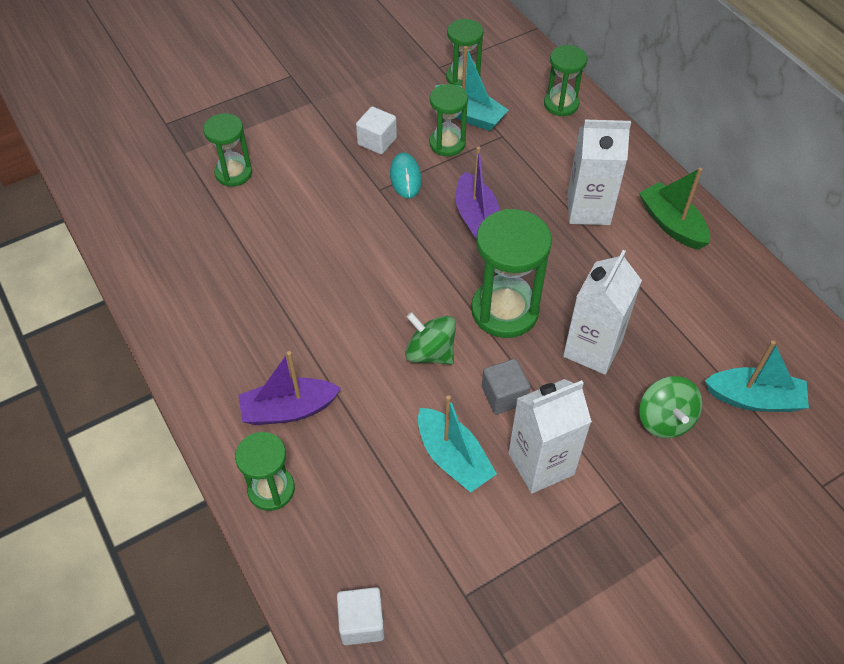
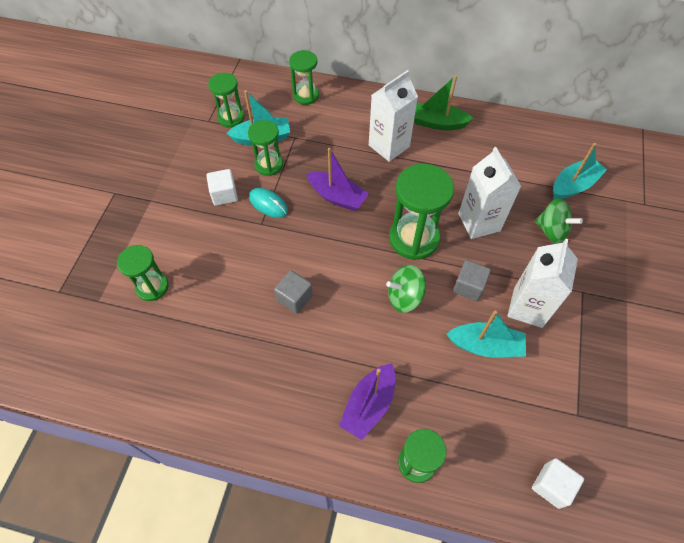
camera: 45 degrees left, 5 degrees up
(333, 273) = (294, 298): none -> grey cube

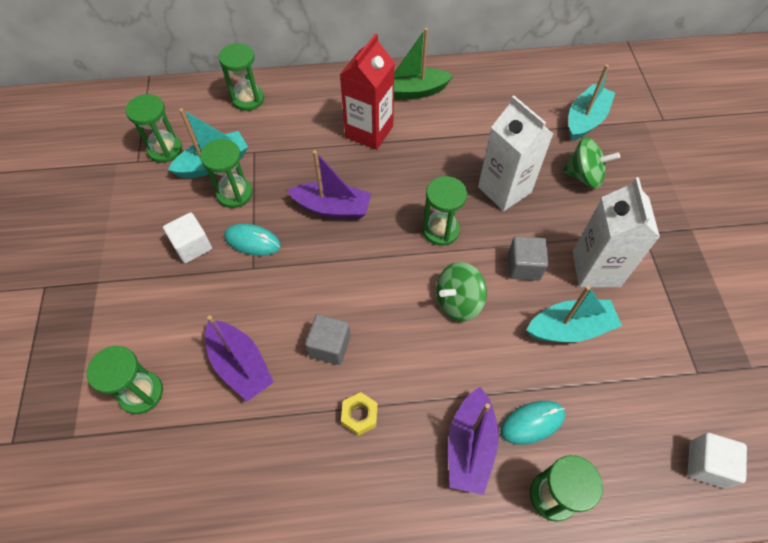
camera: 20 degrees left, 0 degrees up
(226, 290) = (240, 365): none -> purple boat
(296, 354) = (359, 415): none -> yellow nut
(389, 146) = (369, 132): white carton -> red carton
(414, 238) = (440, 230): green hourglass -> green hourglass, size x0.61
(424, 405) = (532, 423): none -> turquoise mouse

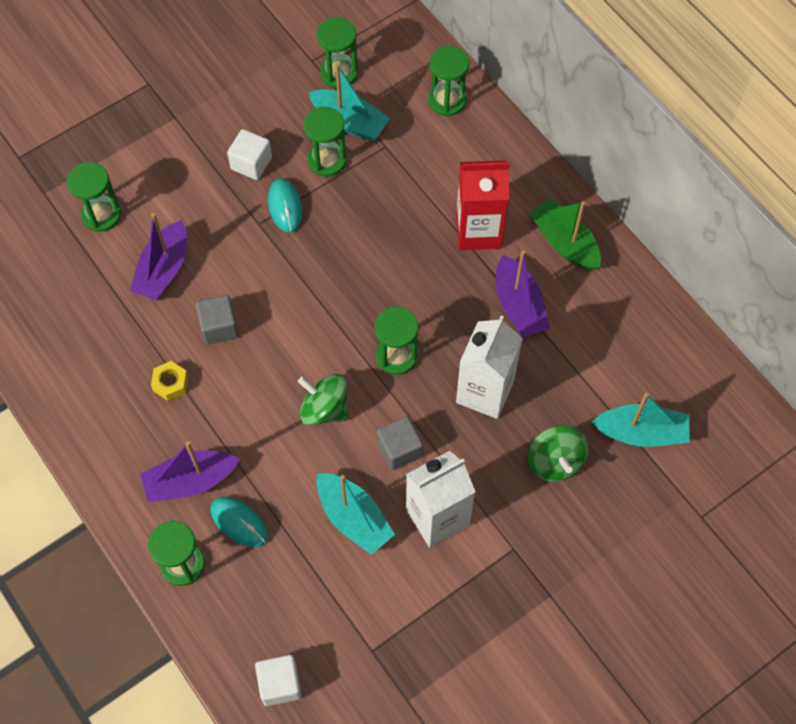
camera: 60 degrees right, 5 degrees up
(332, 208) = (363, 250): purple boat -> purple boat (519, 306)

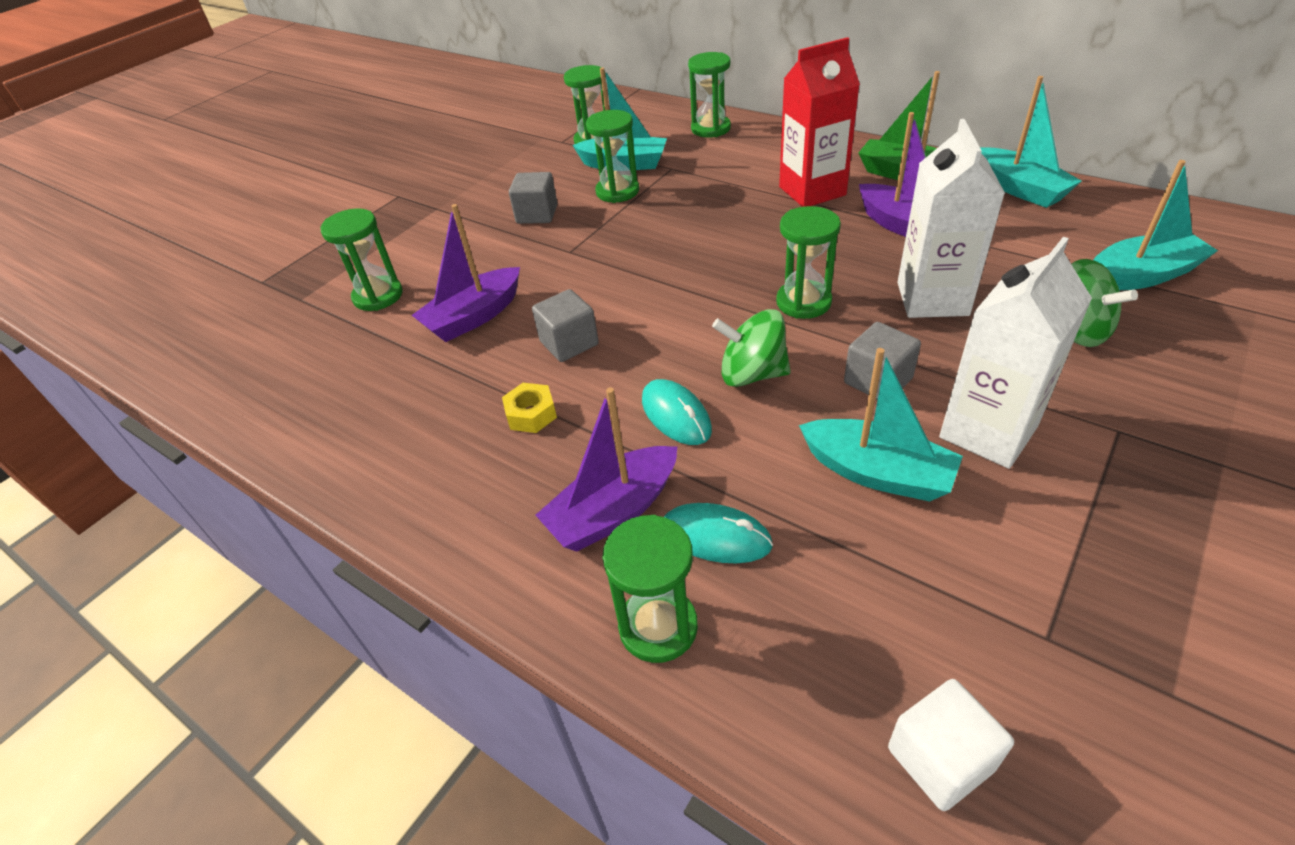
camera: 15 degrees left, 20 degrees down
(163, 270) = (474, 317): purple boat -> purple boat turned 45 degrees clockwise
(251, 163) = (537, 214): white cube -> grey cube
(285, 206) = (592, 232): turquoise mouse -> turquoise mouse (676, 415)
(636, 302) = (1020, 189): none -> turquoise boat

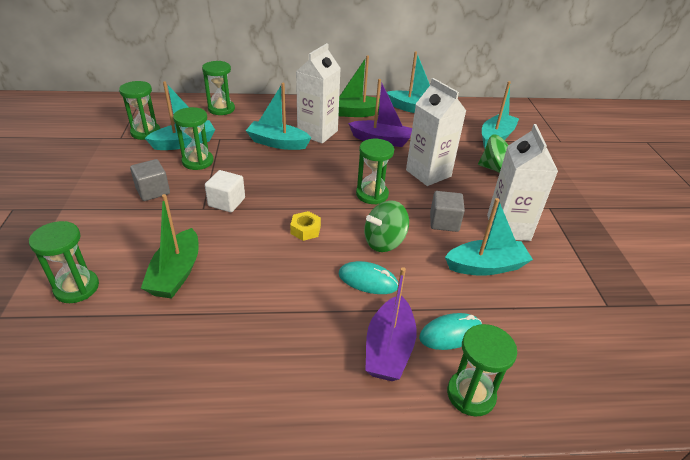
camera: 45 degrees left, 5 degrees down
(474, 317) = (176, 273): purple boat -> green boat
(531, 414) = (283, 318): yellow nut -> yellow nut (305, 230)
(569, 343) = (262, 265): grey cube -> none
(740, 192) = (278, 143): none -> turquoise boat
(812, 191) = (317, 133): red carton -> white carton
(940, 759) = (624, 377): white cube -> white cube (226, 202)

